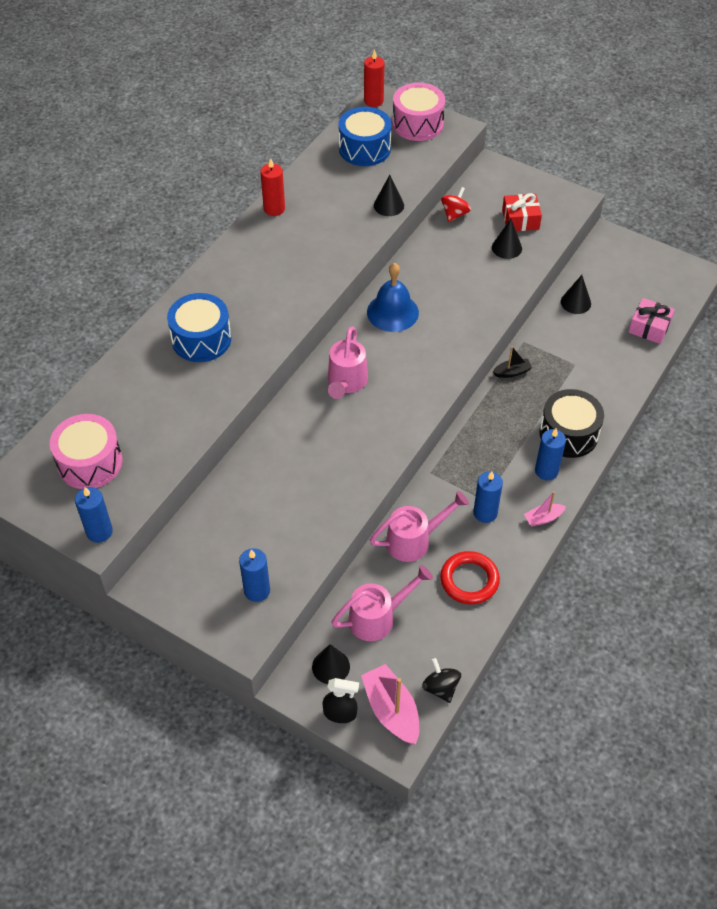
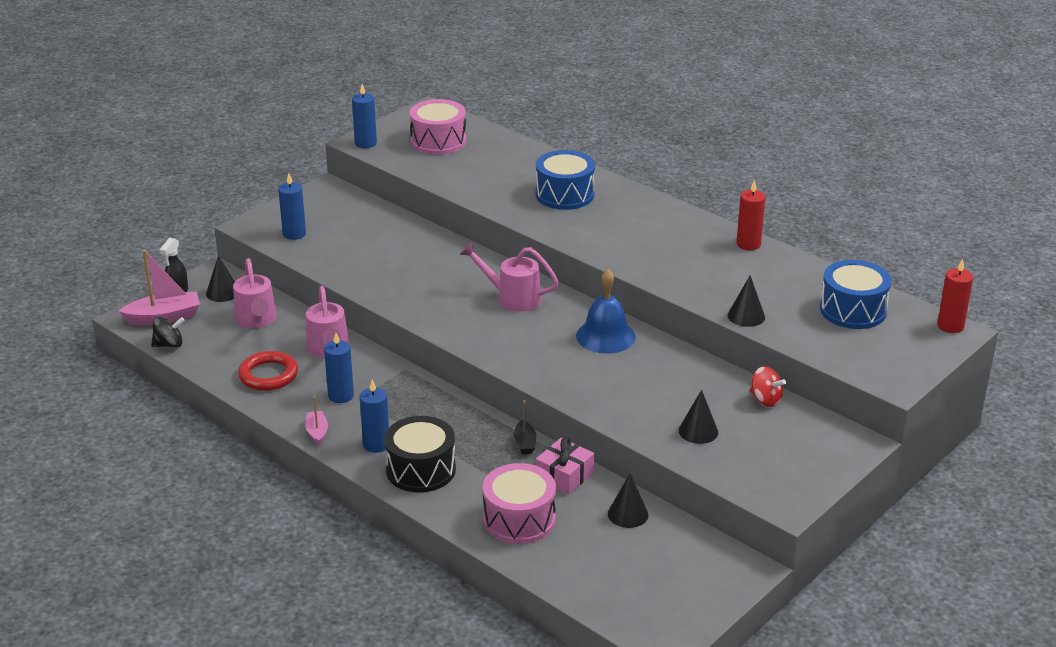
camera: 100 degrees right, 20 degrees down
(417, 124) = (903, 354): pink drum -> pink drum (519, 519)
(520, 220) = (749, 450): red gift -> none
(649, 327) = (569, 571): pink gift -> pink gift (564, 475)

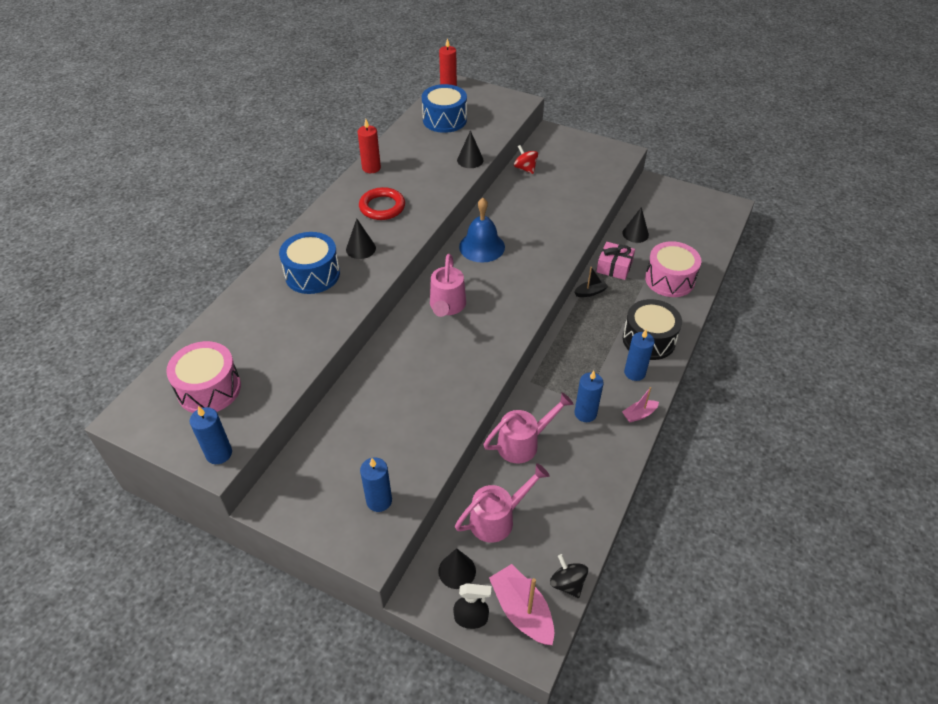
camera: 105 degrees left, 15 degrees up
(268, 375) = (580, 476): red ring -> red ring (382, 207)
(698, 431) = (573, 191): black cone -> black cone (361, 248)
(765, 400) = (525, 168): red spinning top -> red spinning top turned 60 degrees counterclockwise

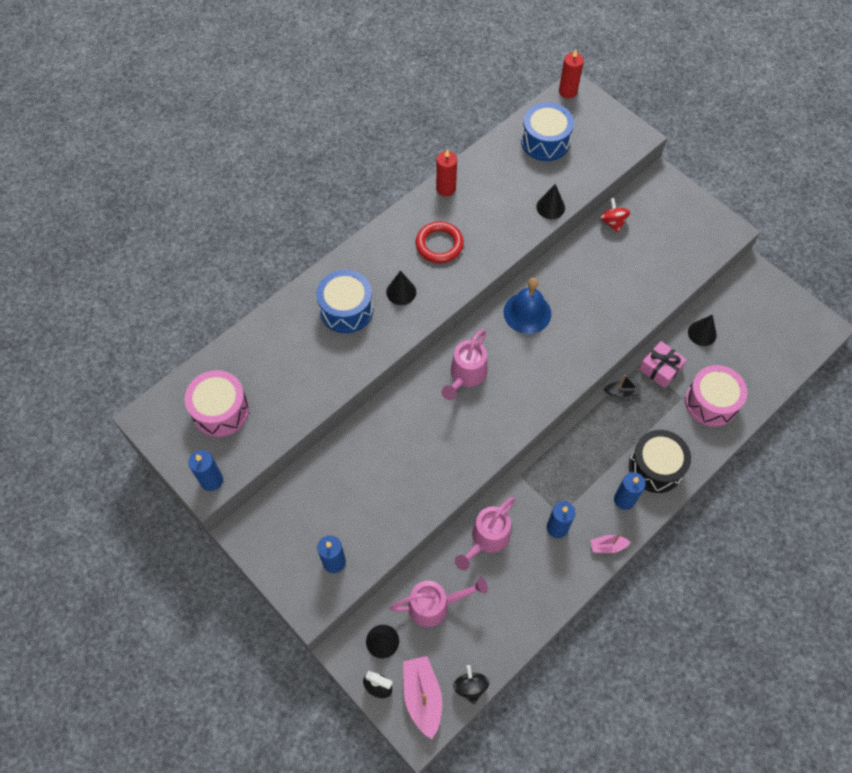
camera: 20 degrees right, 15 degrees up
(523, 443) = (487, 539): pink watering can -> pink watering can turned 135 degrees clockwise

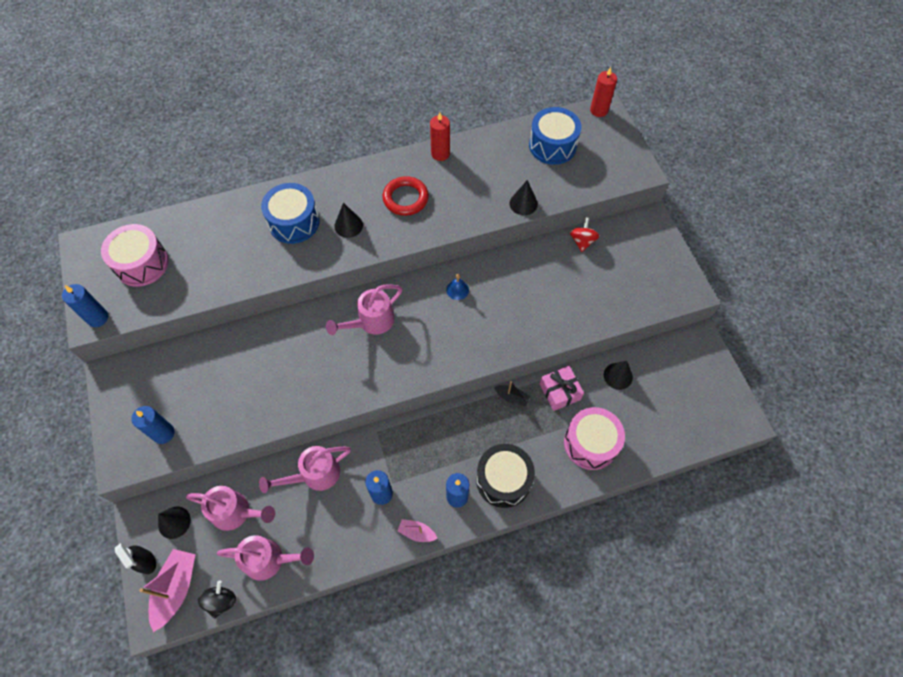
camera: 25 degrees right, 0 degrees up
(492, 631) = (269, 560): none -> pink watering can
(527, 313) = (457, 290): blue bell -> blue bell, size x0.49

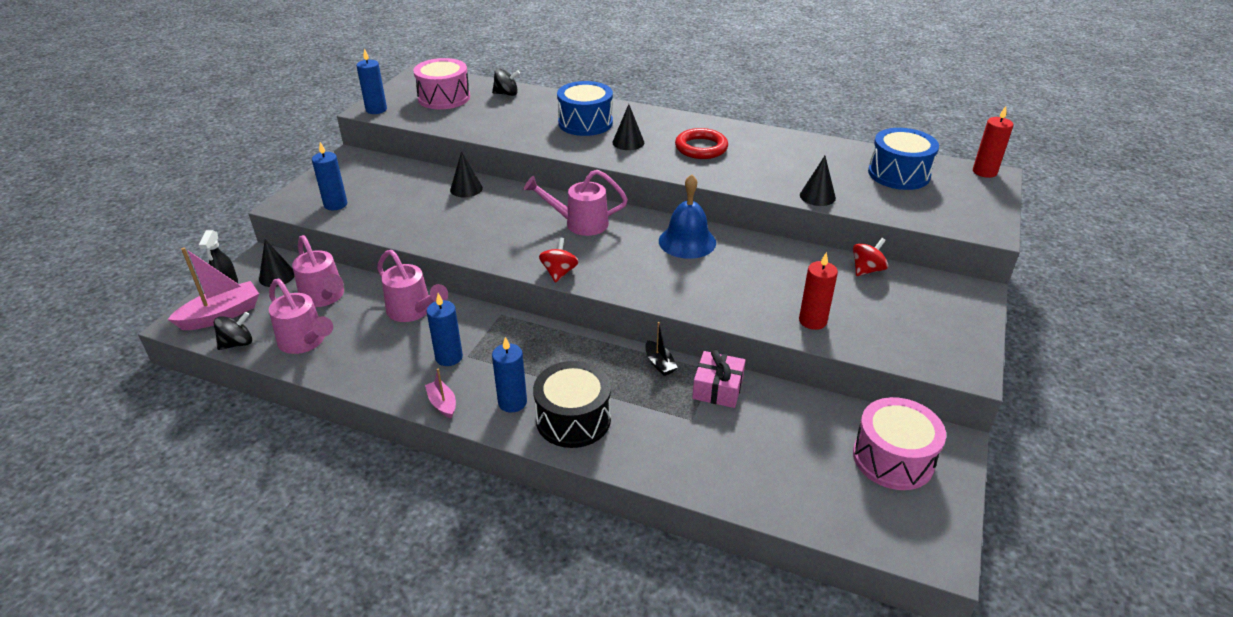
camera: 40 degrees right, 25 degrees down
(191, 225) = (506, 94): none -> black spinning top
(315, 475) = (413, 311): pink watering can -> pink watering can turned 150 degrees counterclockwise
(404, 380) = (559, 273): none -> red spinning top
(440, 154) = (770, 136): red candle -> red candle (812, 321)
(457, 290) = (687, 241): blue bell -> blue bell, size x2.06
(590, 443) = (704, 449): pink drum -> pink drum (893, 458)
(618, 376) = (803, 414): black cone -> black cone (466, 189)

